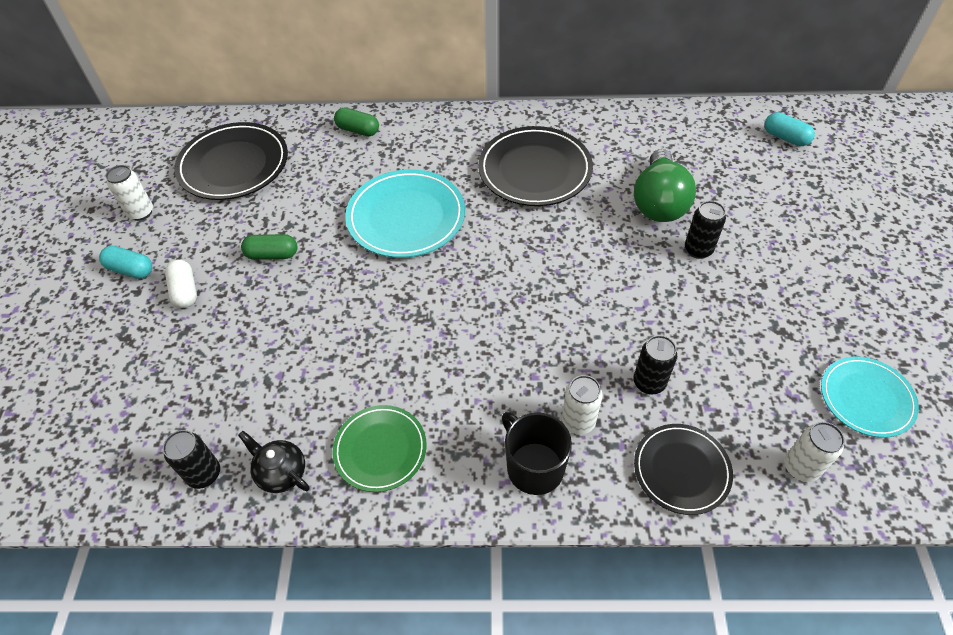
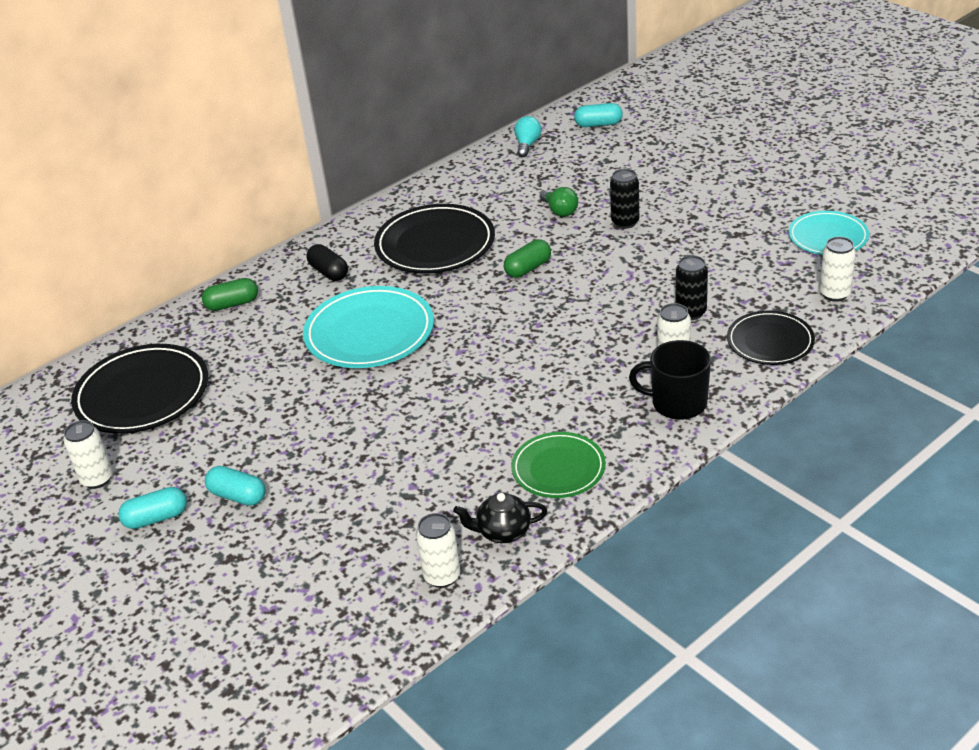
camera: 40 degrees left, 15 degrees down
(185, 291) = (238, 496): white capsule -> turquoise capsule
(204, 474) = (442, 576): black can -> white can
(272, 254) = (284, 425): green capsule -> green capsule (528, 268)
(441, 145) = (329, 272): none -> black capsule
(659, 202) = (560, 211): green light bulb -> green light bulb, size x0.51
(704, 122) = (527, 145): none -> turquoise light bulb

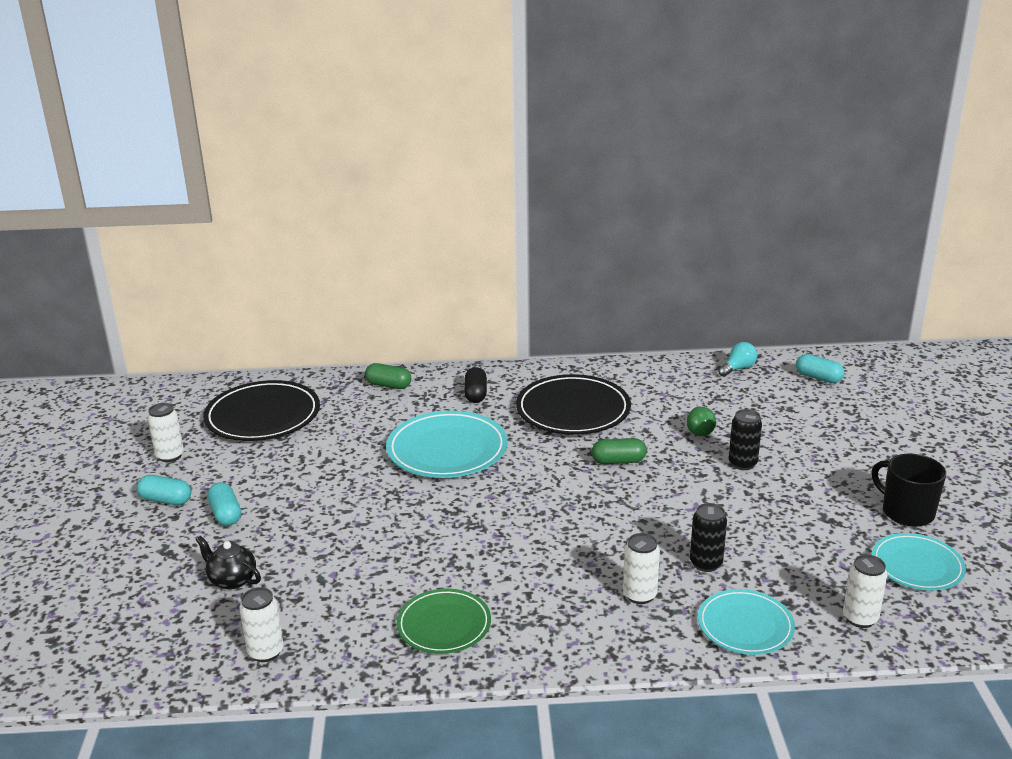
camera: 35 degrees right, 10 degrees down
(503, 532) = (345, 647): black teapot -> black teapot (232, 580)
(677, 403) = (600, 630): black mug -> black mug (906, 512)
(770, 342) = (745, 626): black plate -> turquoise plate

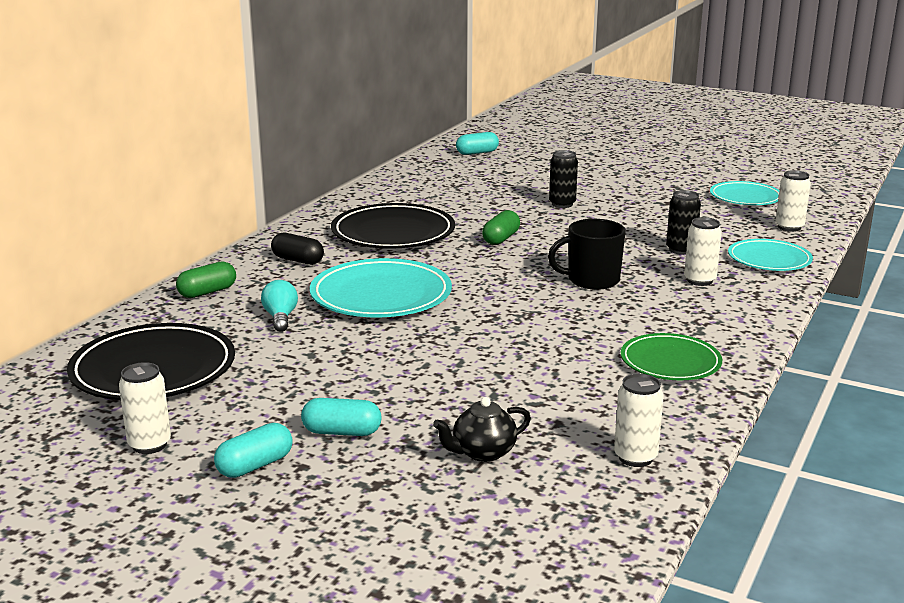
camera: 60 degrees left, 5 degrees down
(699, 430) = (494, 203): green light bulb -> none
(738, 369) = (423, 168): turquoise light bulb -> turquoise light bulb (280, 318)
(906, 512) = (682, 182): black mug -> black mug (592, 280)

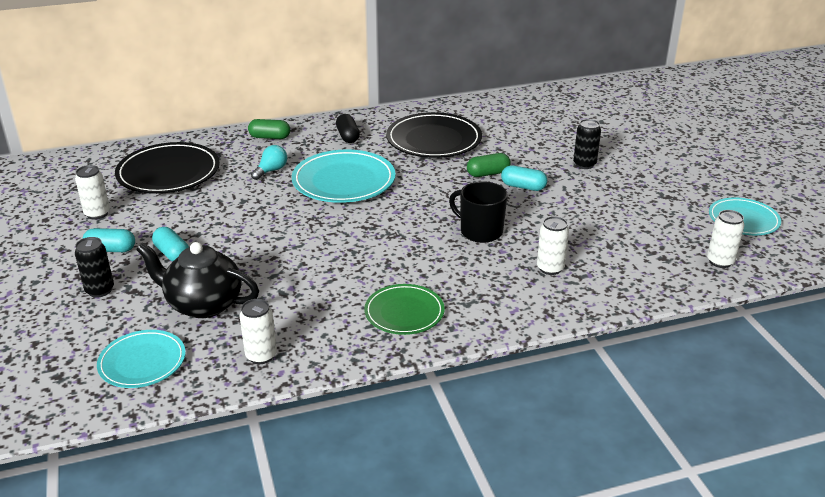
camera: 45 degrees right, 10 degrees up
(477, 153) = (612, 97): turquoise capsule -> turquoise capsule (523, 187)
(483, 452) = (203, 304): black teapot -> black teapot, size x1.75
(680, 250) = (590, 239): black can -> black can (100, 290)
(769, 259) = (640, 279): turquoise plate -> turquoise plate (142, 362)

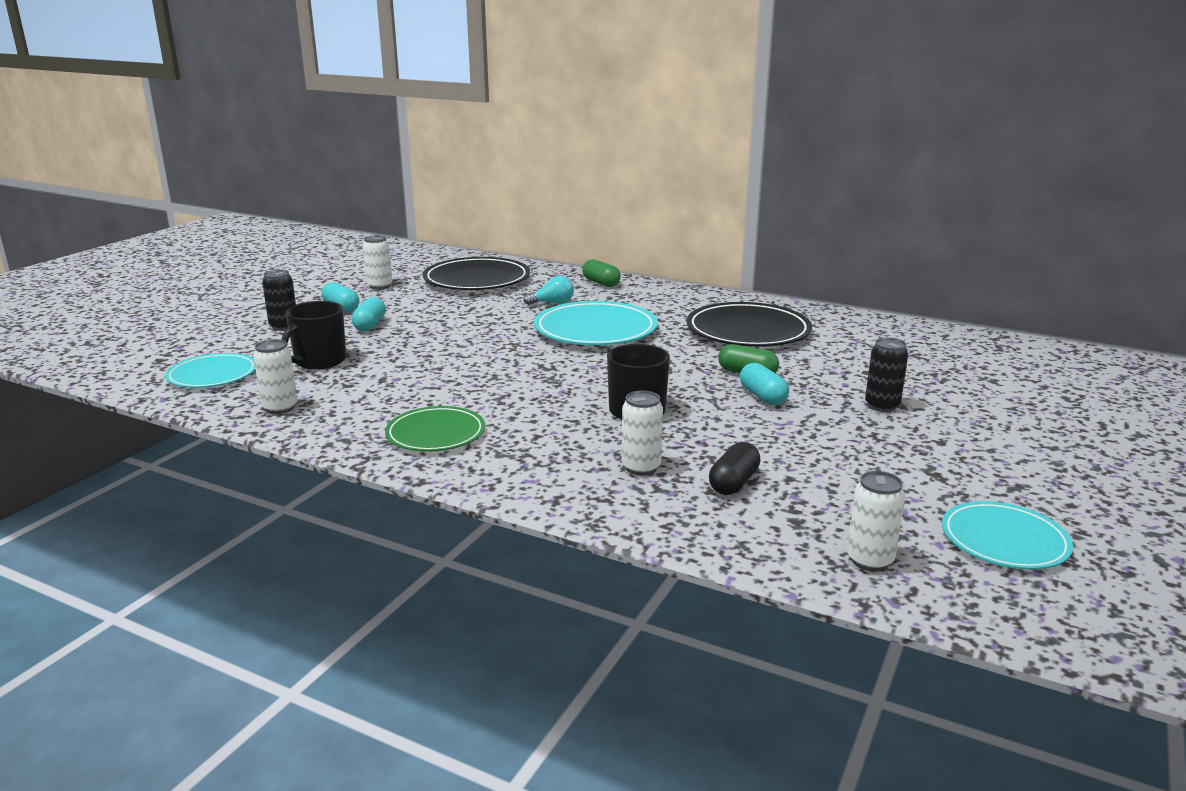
camera: 45 degrees right, 10 degrees down
(203, 304) = (319, 361): black teapot -> black mug
(348, 136) = (669, 303): black capsule -> black capsule (733, 483)

